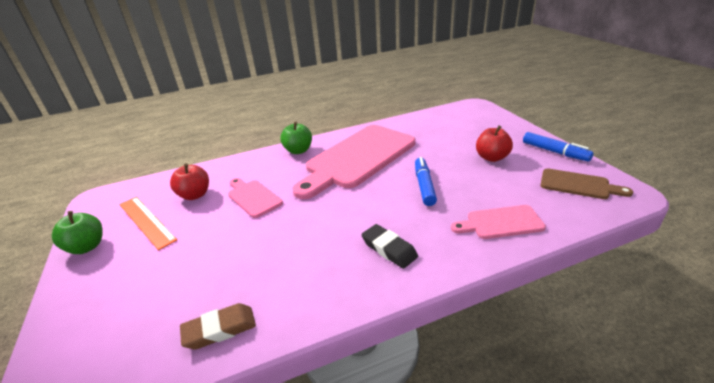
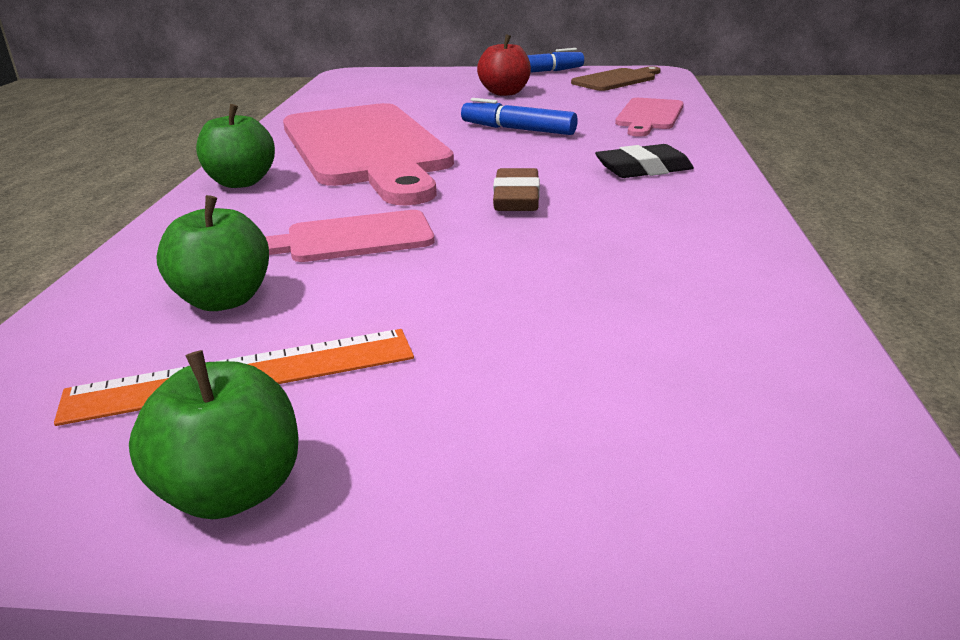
camera: 65 degrees left, 5 degrees down
(195, 195) = (224, 300): red apple -> green apple
(220, 329) = (743, 301): brown eraser -> brown eraser (516, 198)

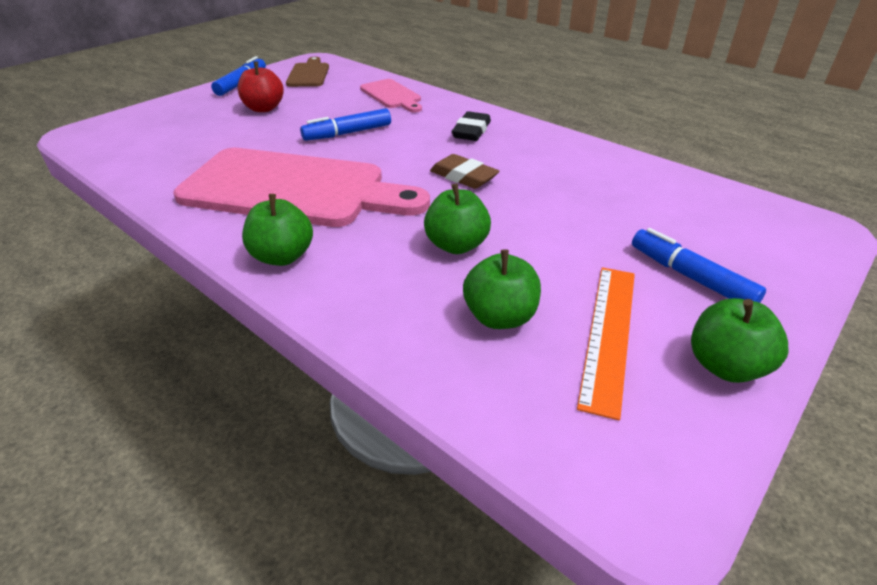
camera: 55 degrees left, 10 degrees up
(351, 238) = (456, 245): pink cutting board -> green apple
(465, 407) = (690, 277): none -> blue marker

